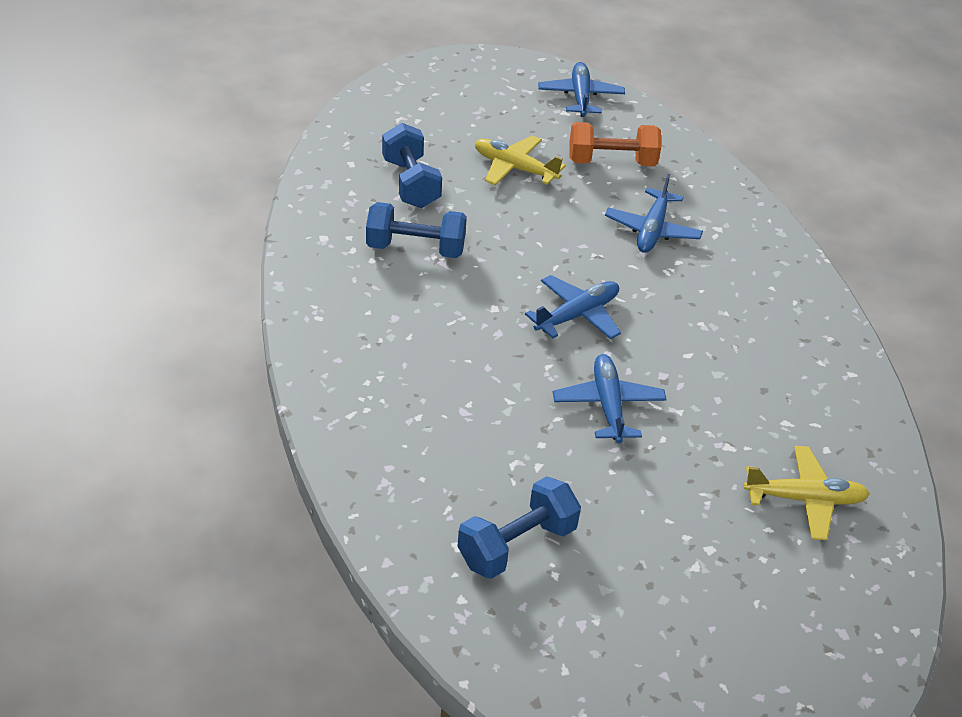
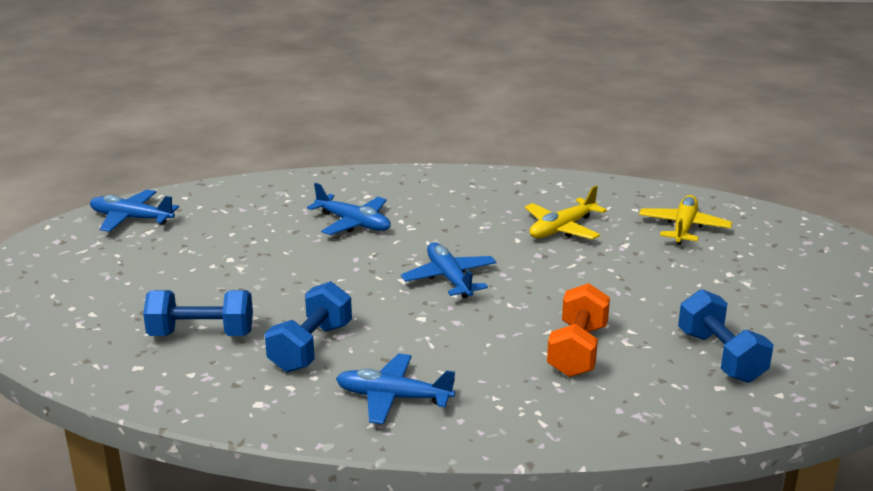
camera: 70 degrees left, 15 degrees down
(514, 168) = (218, 272): yellow plane -> yellow plane (562, 229)
(608, 405) = (566, 285): blue plane -> blue plane (393, 397)
(611, 162) = (245, 223): orange dumbbell -> orange dumbbell (577, 351)

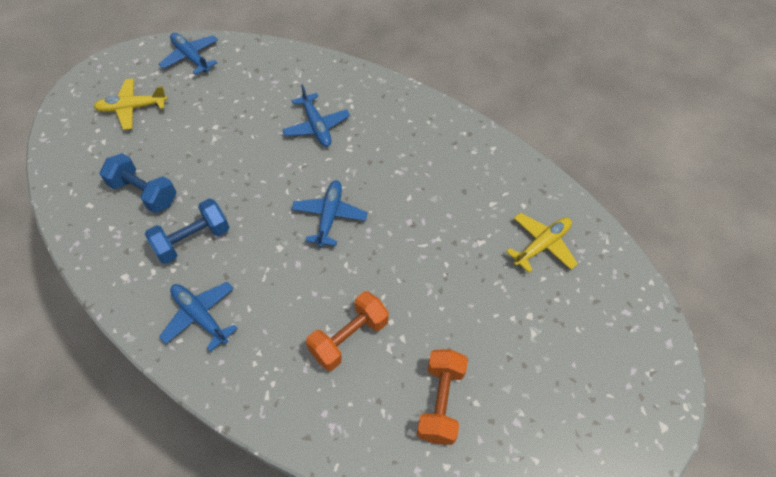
camera: 30 degrees right, 30 degrees up
(562, 229) = (450, 201): yellow plane -> yellow plane (132, 108)
(721, 356) = (440, 402): blue dumbbell -> orange dumbbell

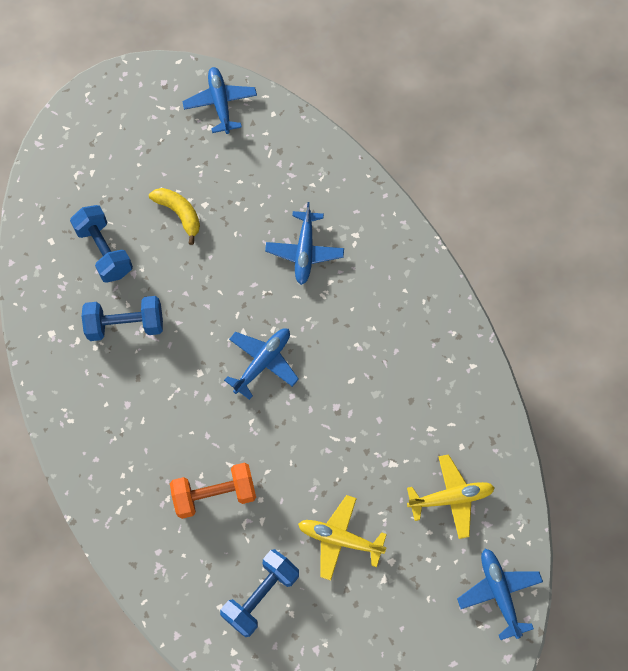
camera: 30 degrees right, 10 degrees up
(132, 108) = (135, 144): yellow plane -> yellow plane (339, 539)
(197, 141) = (179, 214): none -> yellow banana
(200, 316) = (98, 407): blue plane -> blue plane (499, 593)
(440, 402) = (261, 596): orange dumbbell -> blue dumbbell

